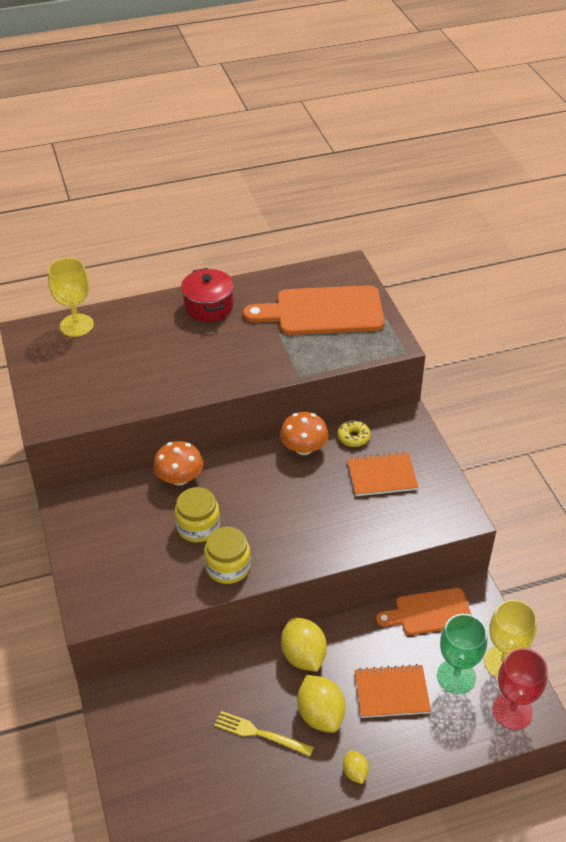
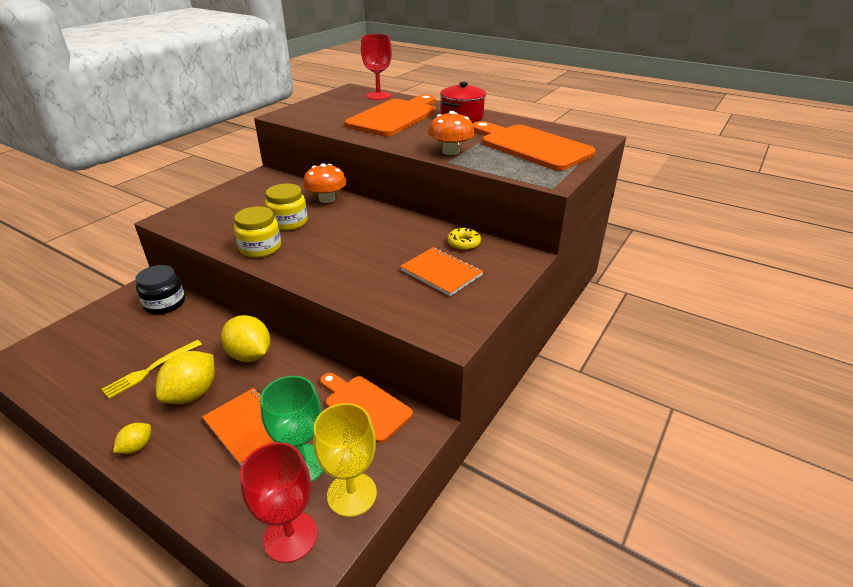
camera: 50 degrees right, 10 degrees down
(76, 325) = (378, 96): yellow goblet -> red goblet
(154, 347) = (395, 116): none -> orange cutting board
(158, 689) = (165, 303): none -> black jar
(260, 733) = (151, 369): yellow fork -> yellow fork turned 120 degrees counterclockwise
(303, 656) = (250, 355): yellow lemon -> yellow lemon turned 75 degrees counterclockwise
(304, 448) = (420, 229): orange mushroom -> orange mushroom (450, 151)

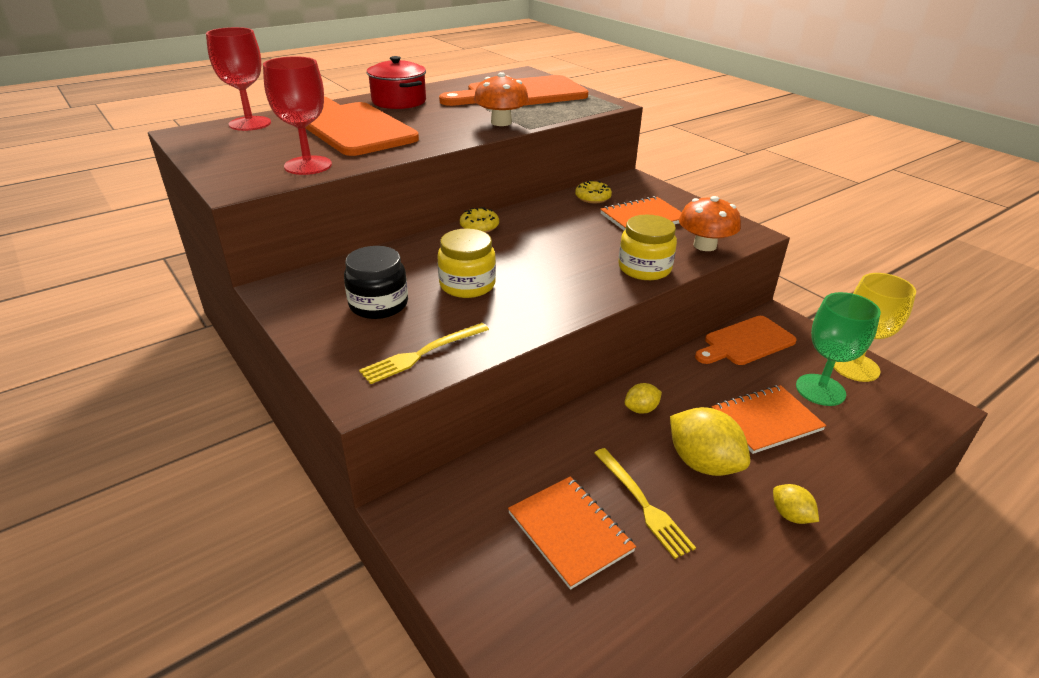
camera: 70 degrees left, 0 degrees up
(128, 343) = (569, 532): none -> orange notebook
(165, 303) = (478, 488): black jar -> black jar (378, 304)
(205, 226) = (422, 354): none -> yellow fork
(250, 355) = (641, 409): yellow lemon -> yellow lemon, size x0.52
(260, 248) = (526, 312): yellow jar -> yellow jar (644, 268)
(290, 536) = (904, 407): red goblet -> red goblet (308, 165)
(327, 199) = (421, 251): orange mushroom -> orange mushroom (704, 245)
(375, 209) = (479, 226): none -> yellow donut

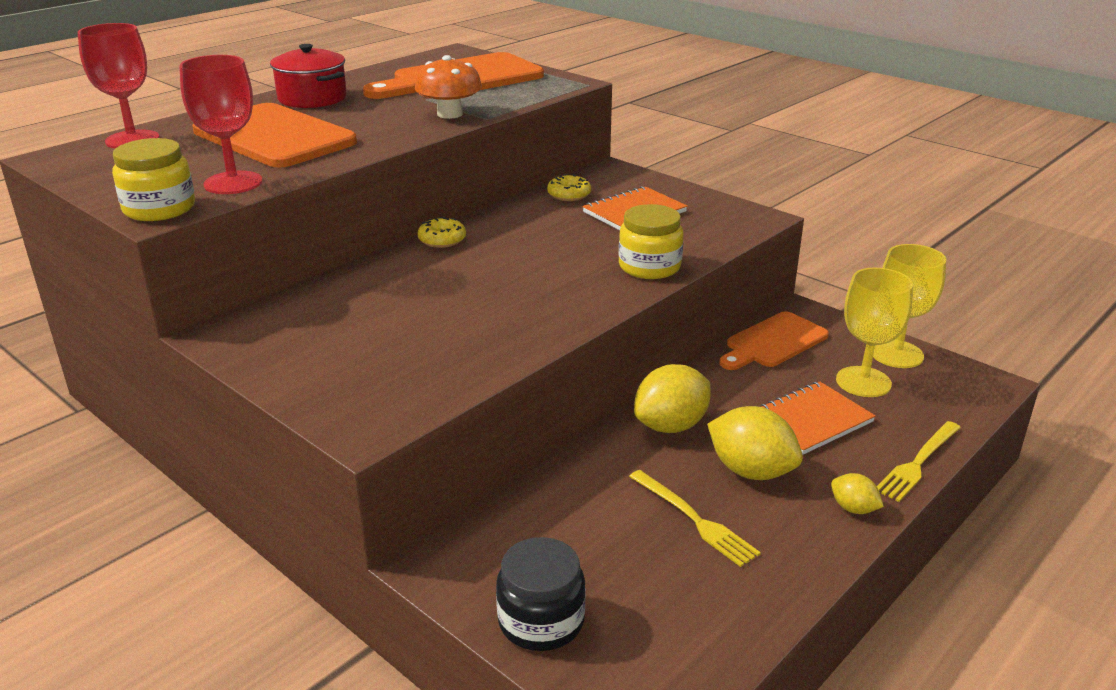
camera: 10 degrees left, 5 degrees down
(378, 304) = (350, 337): black jar -> black jar (541, 621)
(422, 354) = (421, 383): yellow fork -> yellow fork (918, 462)
(467, 285) = (449, 305): yellow jar -> yellow jar (159, 209)
(569, 532) = (621, 558): orange notebook -> none
(641, 409) = (671, 426): yellow lemon -> yellow lemon, size x1.92
(704, 245) = (711, 236): orange mushroom -> none
(820, 390) = (863, 382): green goblet -> yellow goblet

